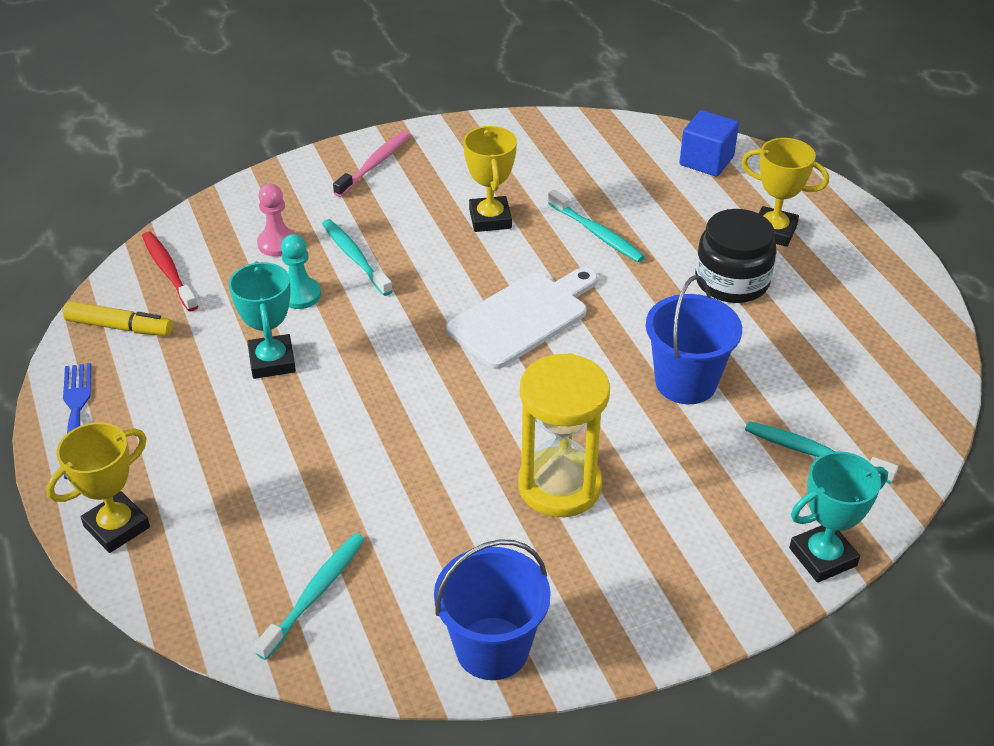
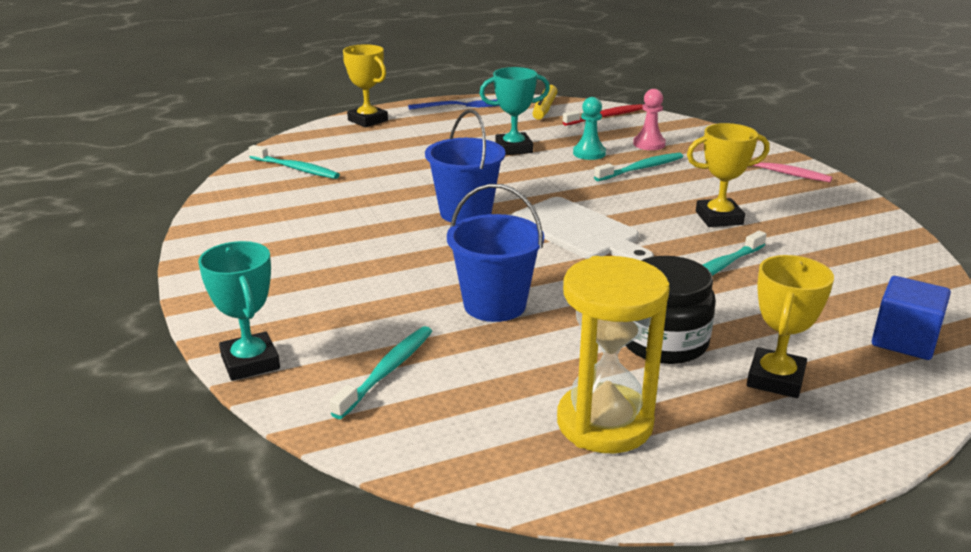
camera: 90 degrees right, 15 degrees down
(492, 648) = (225, 219): blue bucket -> blue bucket (465, 213)
(559, 486) = (371, 244): yellow hourglass -> yellow hourglass (604, 423)

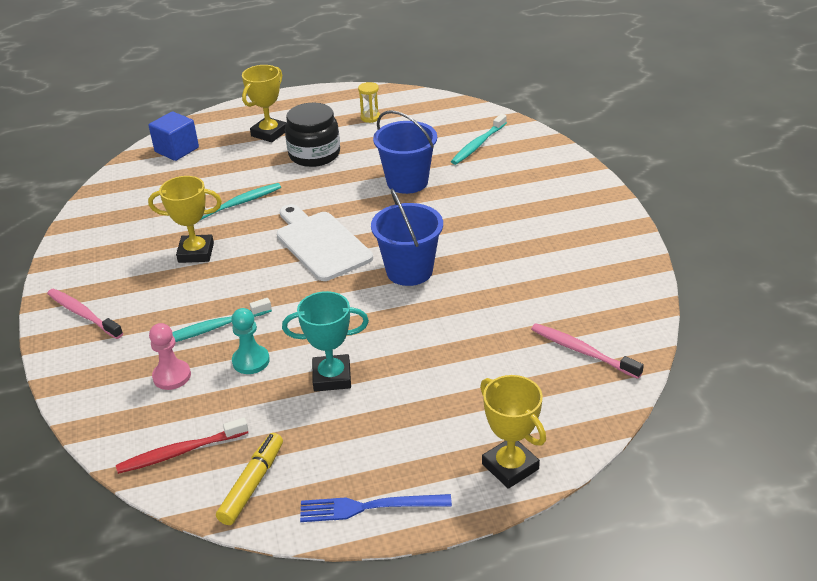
camera: 170 degrees left, 10 degrees up
(250, 362) = (557, 152): turquoise trophy -> none
(296, 169) = (582, 351): turquoise toothbrush -> pink toothbrush
(604, 423) = (370, 117): yellow hourglass -> yellow hourglass, size x0.42

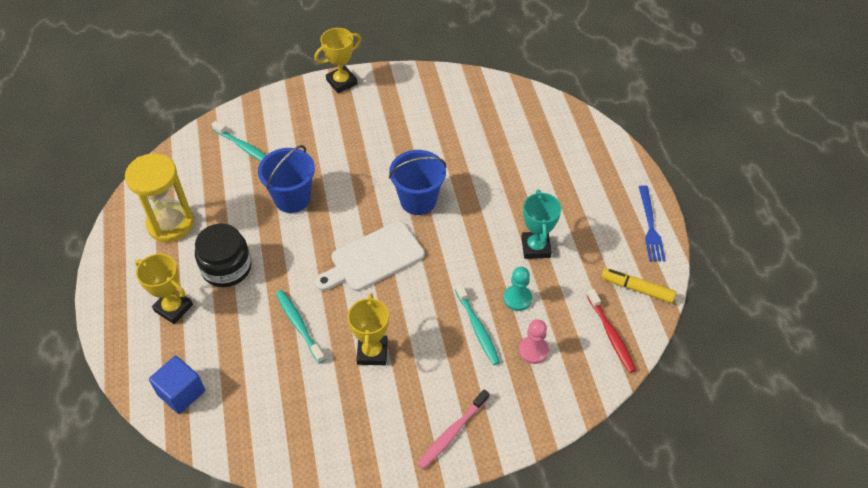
camera: 90 degrees left, 15 degrees up
(370, 117) = (170, 224): yellow hourglass -> yellow hourglass, size x2.37
(510, 466) = (613, 158): yellow trophy -> yellow trophy (341, 82)
(582, 351) = (513, 114): pink toothbrush -> none

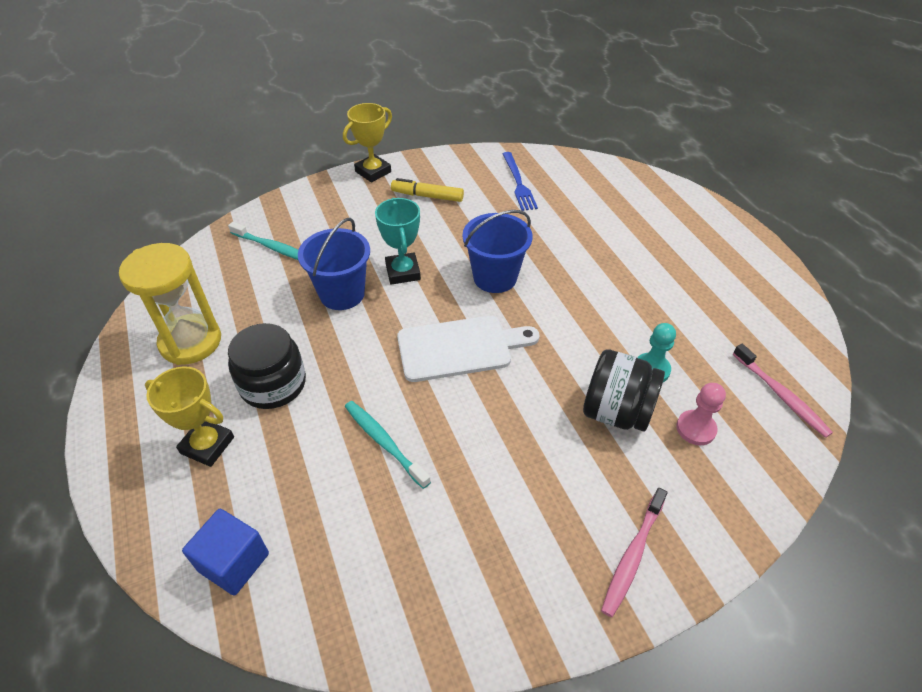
camera: 10 degrees left, 5 degrees down
(372, 352) = (491, 463): yellow trophy -> none
(373, 258) = (460, 348): white cutting board -> white cutting board turned 150 degrees counterclockwise
(477, 328) = (616, 411): turquoise toothbrush -> black jar
(535, 247) = (650, 310): turquoise trophy -> turquoise trophy (403, 272)
(611, 335) = (781, 395): red toothbrush -> pink toothbrush
(637, 289) = (786, 339): yellow marker -> yellow marker (427, 196)
(650, 226) = (768, 271): blue fork -> blue fork (518, 183)

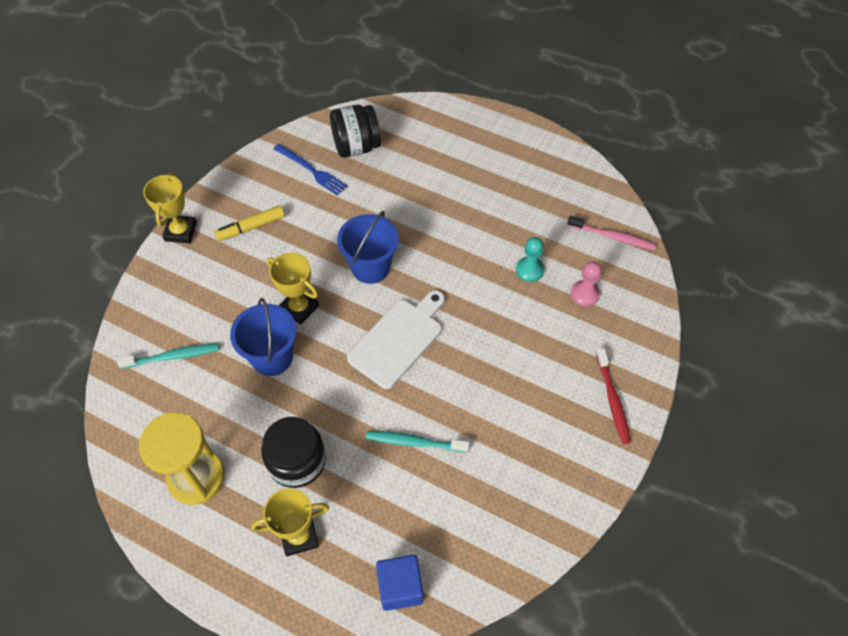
camera: 40 degrees left, 10 degrees up
(403, 272) = (299, 308): turquoise trophy -> yellow trophy
(616, 411) = (533, 315): black jar -> black jar (356, 147)
(632, 556) = (612, 400): pink toothbrush -> red toothbrush

